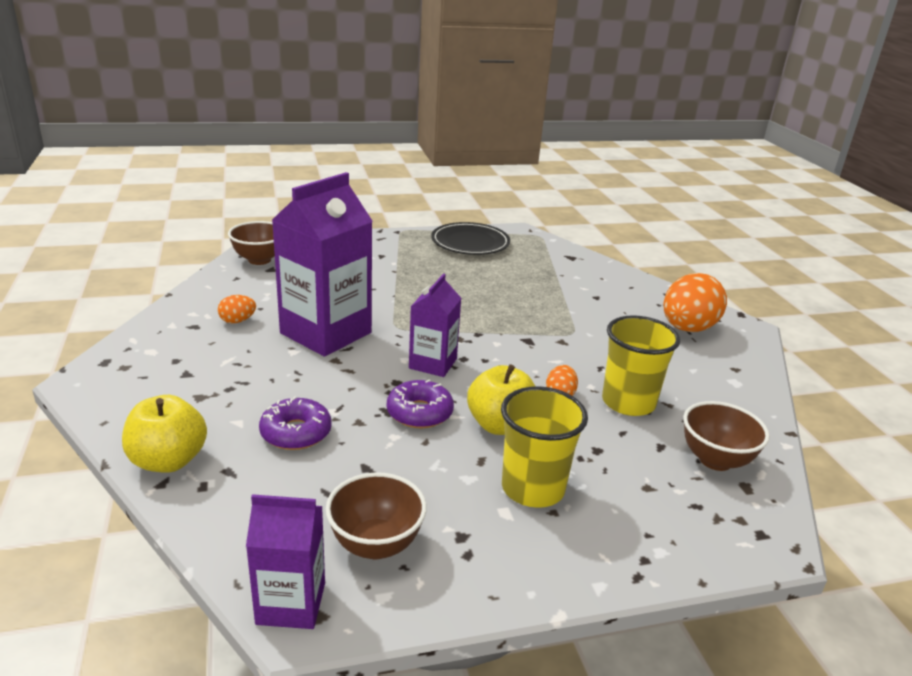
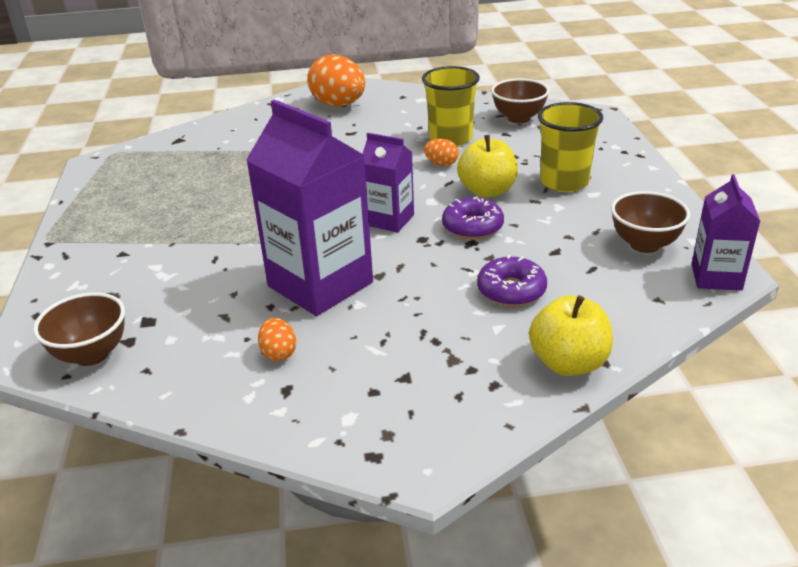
camera: 80 degrees left, 5 degrees up
(470, 243) = (113, 193): black plate -> none

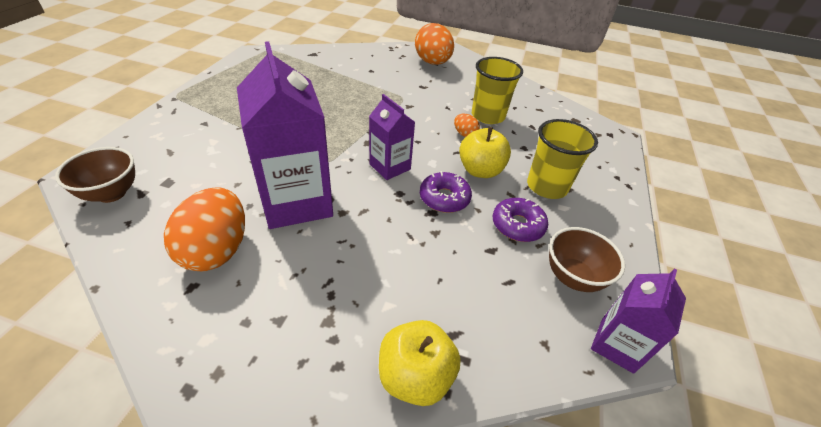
camera: 20 degrees right, 10 degrees up
(279, 353) = (217, 250): orange egg -> orange egg, size x2.16
(511, 290) = (427, 273): purple donut -> purple donut (517, 225)
(518, 118) = (552, 117): brown bowl -> none

